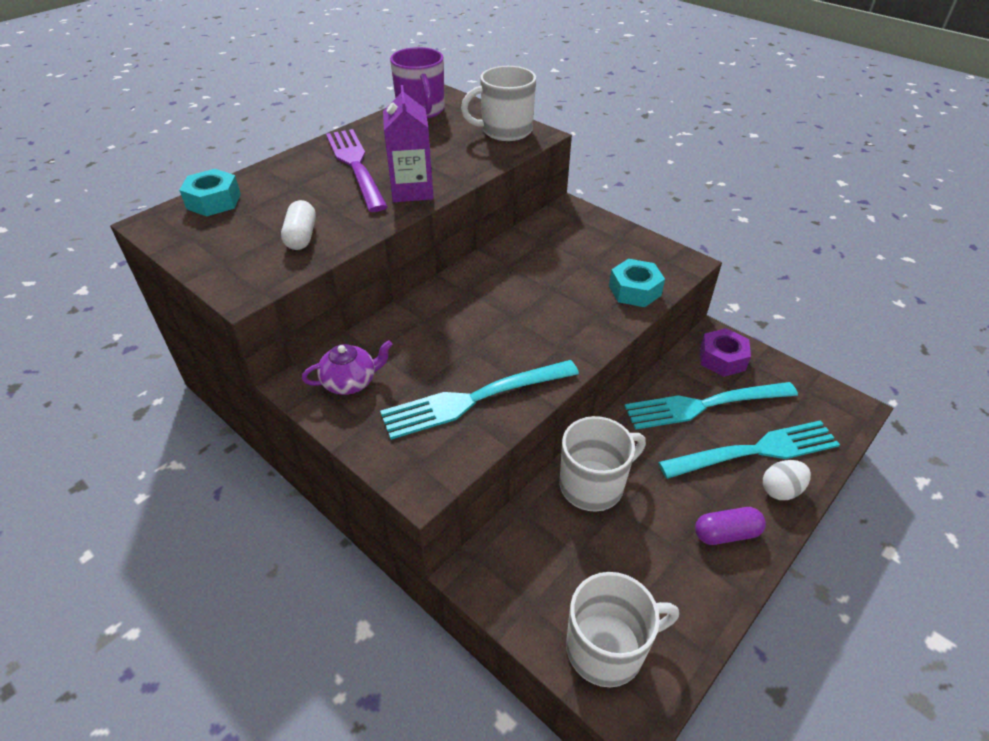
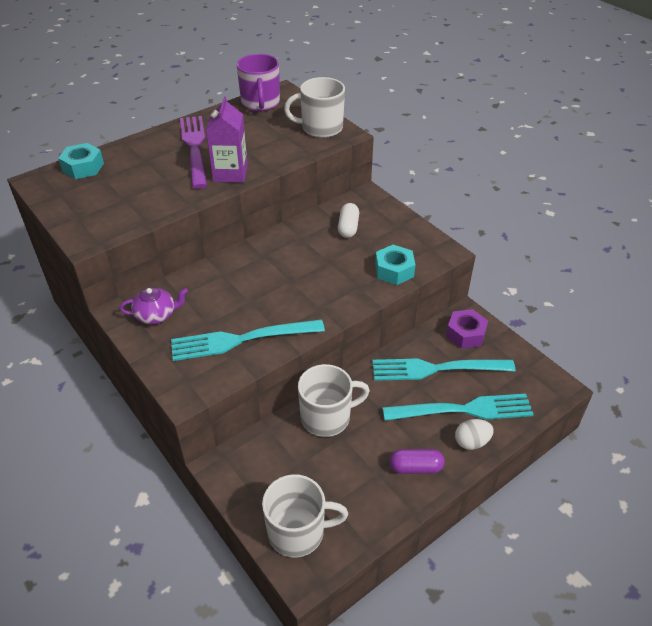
camera: 10 degrees right, 0 degrees up
(301, 236) = (138, 202): white capsule -> white capsule (348, 227)

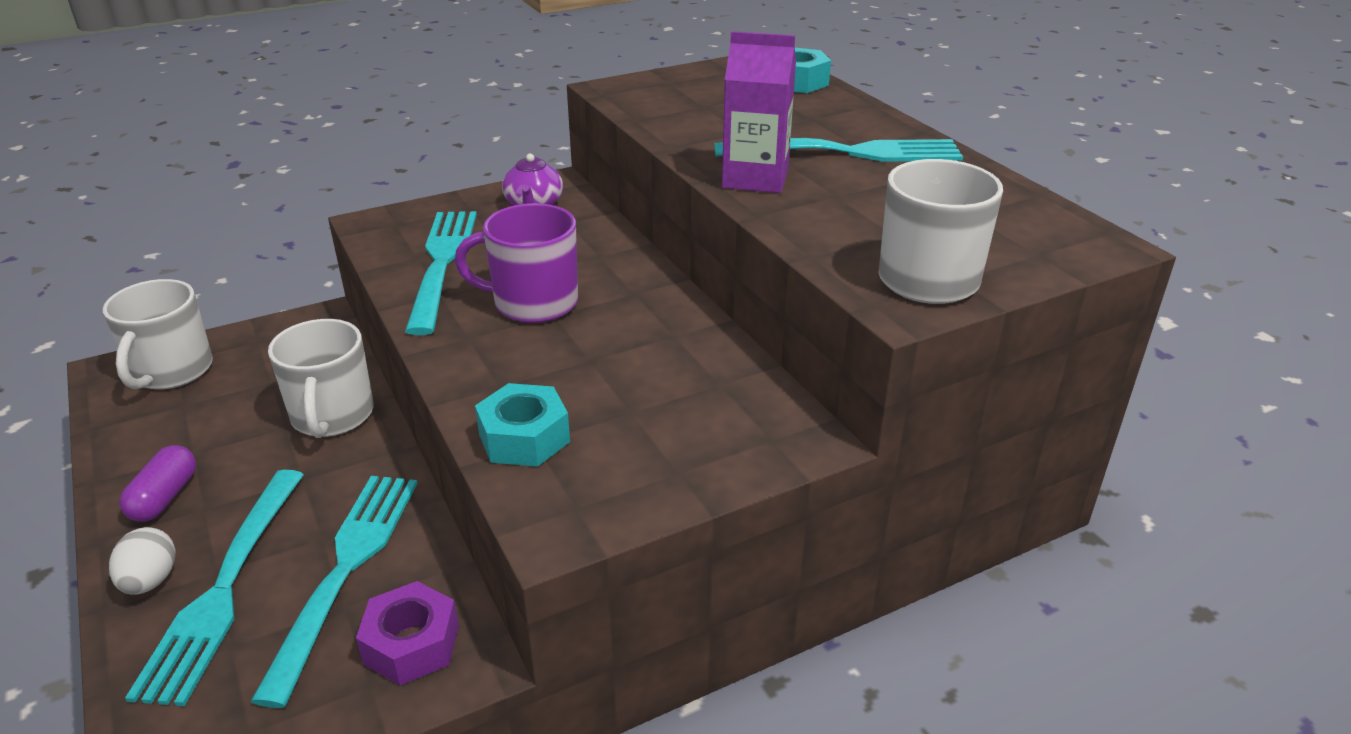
camera: 100 degrees right, 10 degrees down
(194, 148) = (847, 152): purple fork -> turquoise fork
(260, 103) = (1035, 217): purple mug -> purple mug (533, 303)
(348, 227) = (690, 395): white capsule -> none

